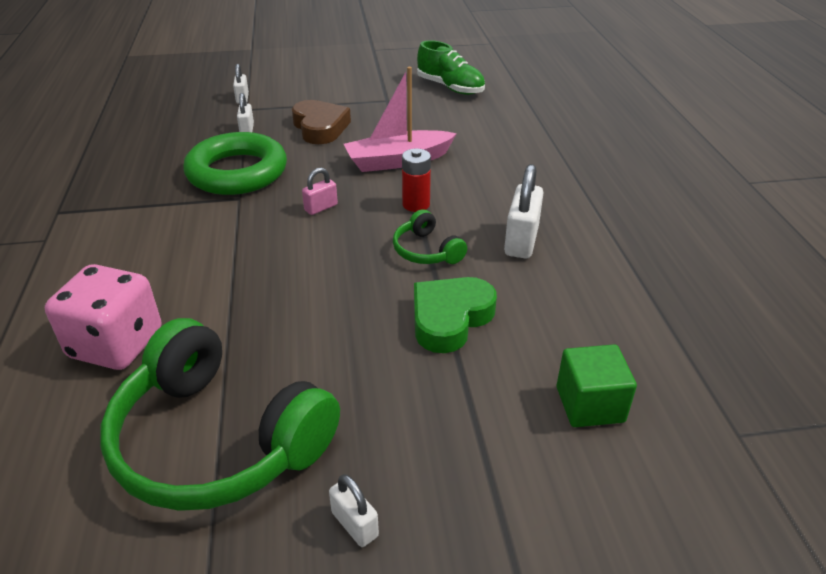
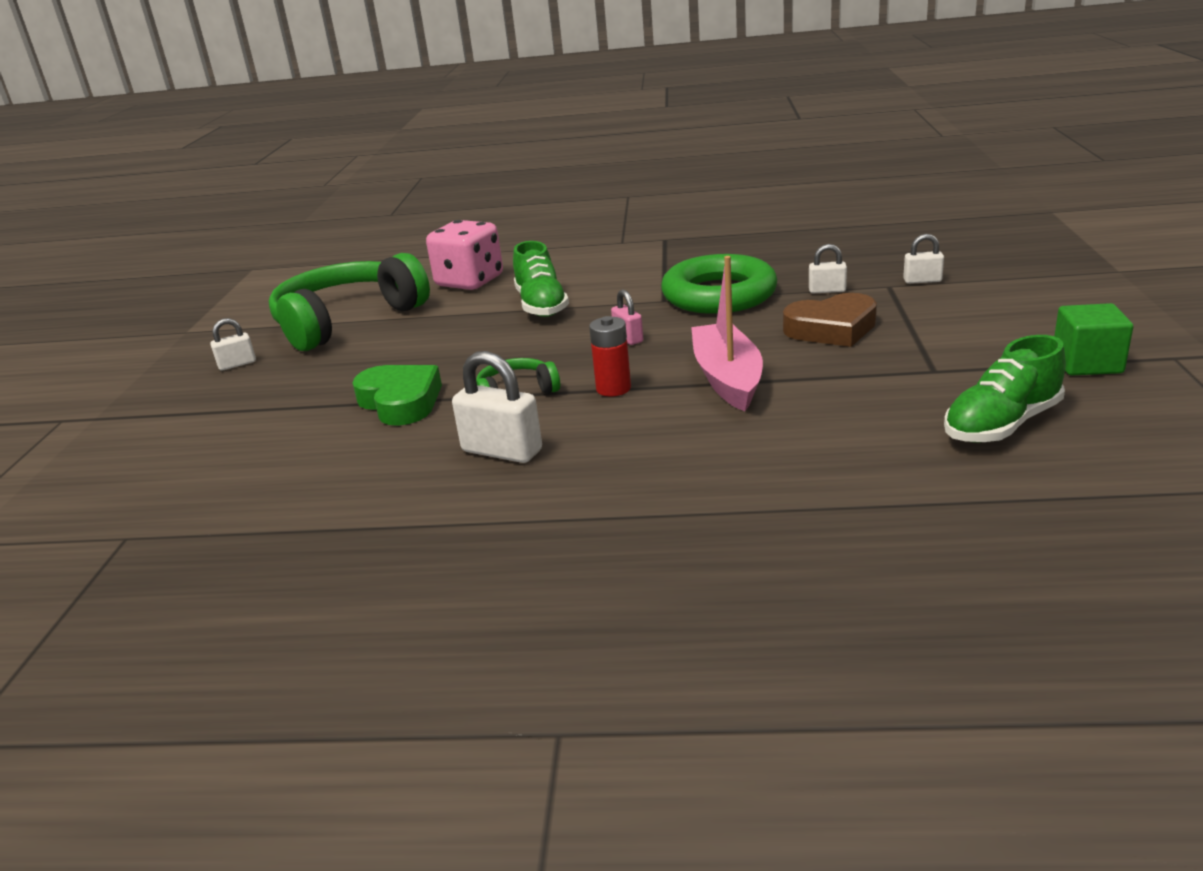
camera: 105 degrees right, 10 degrees down
(225, 269) = (541, 305): none -> green shoe
(590, 404) = (237, 461): green cube -> green cube (1087, 363)

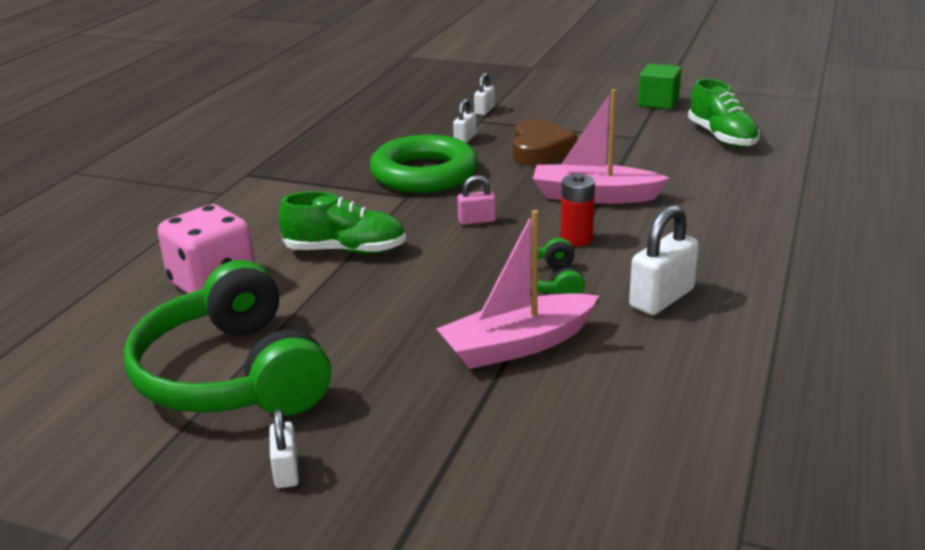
camera: 75 degrees left, 0 degrees up
(400, 402) = (518, 345): green heart -> pink boat

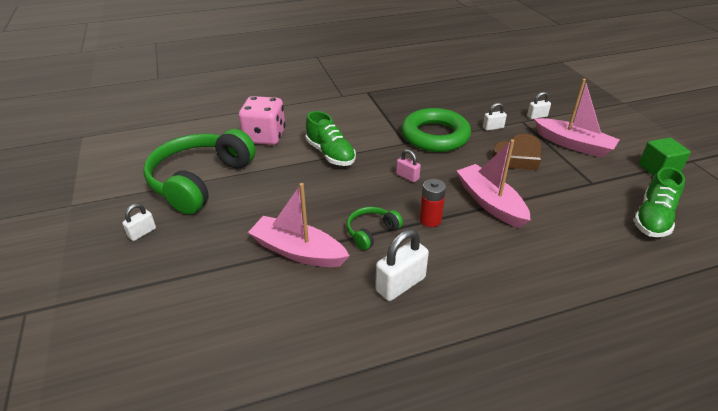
camera: 50 degrees right, 10 degrees up
(562, 117) = (573, 144): none -> pink boat
(662, 298) = (400, 284): white padlock -> white padlock turned 45 degrees counterclockwise

